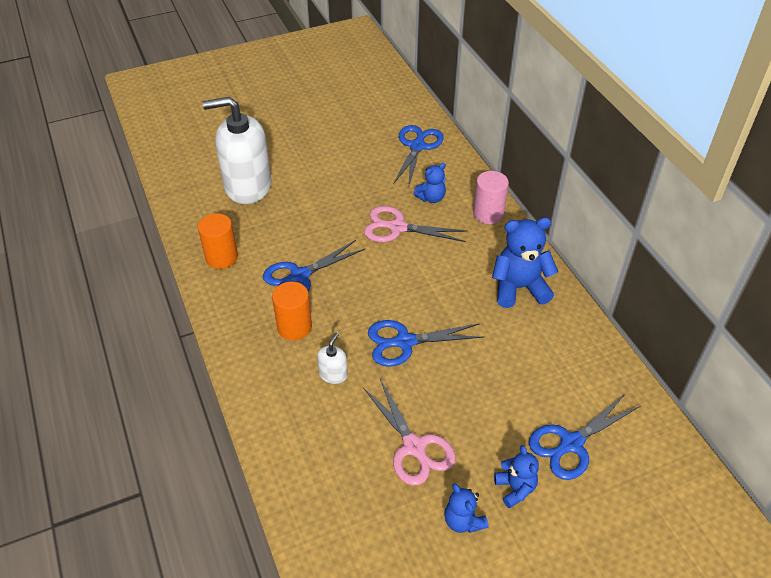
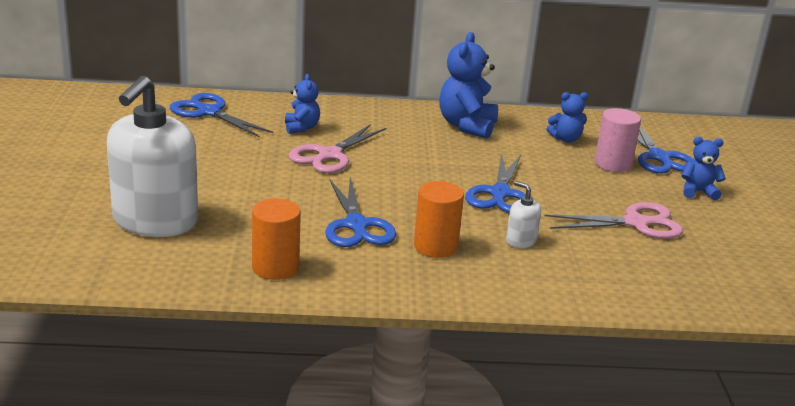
camera: 70 degrees left, 20 degrees down
(463, 521) = (726, 222): blue teddy bear -> blue teddy bear (565, 139)
(488, 214) = (354, 110): pink cylinder -> pink cylinder (612, 164)

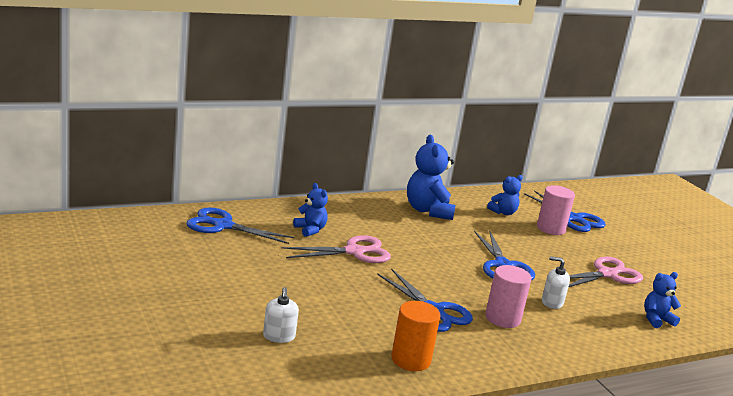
camera: 25 degrees left, 5 degrees down
(155, 221) = (279, 336): white soap dispenser -> white soap dispenser, size x0.41
(329, 155) = (354, 252): pink scissors -> pink scissors turned 120 degrees counterclockwise
(435, 246) = (502, 318): orange cylinder -> pink cylinder
(698, 192) = (620, 243): blue teddy bear -> blue teddy bear (656, 319)

